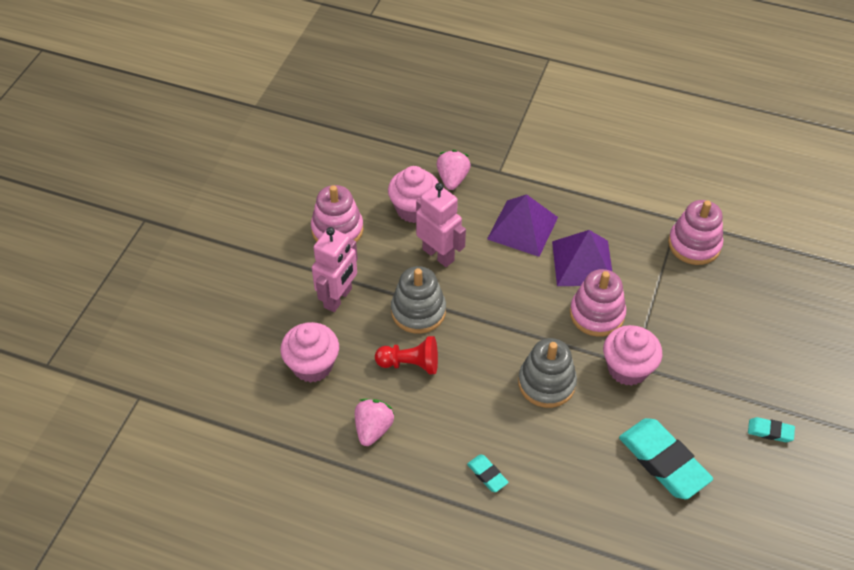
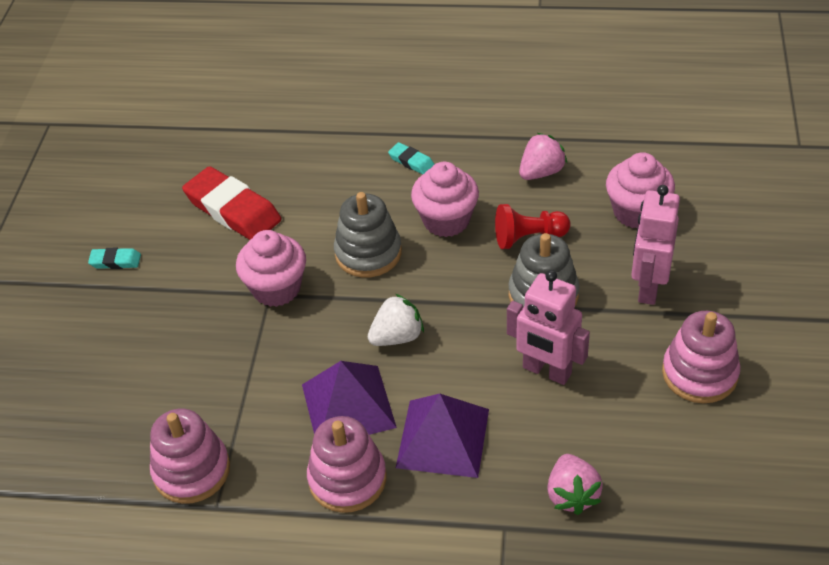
camera: 170 degrees right, 5 degrees down
(373, 429) = (541, 172): pink strawberry -> pink strawberry turned 135 degrees counterclockwise
(414, 209) = (608, 430): pink cupcake -> pink cupcake (446, 220)
(538, 304) = (397, 336): none -> white strawberry
(597, 314) = (320, 342): pink stacking toy -> pink stacking toy (347, 479)
(663, 462) = (233, 210): turquoise eraser -> red eraser

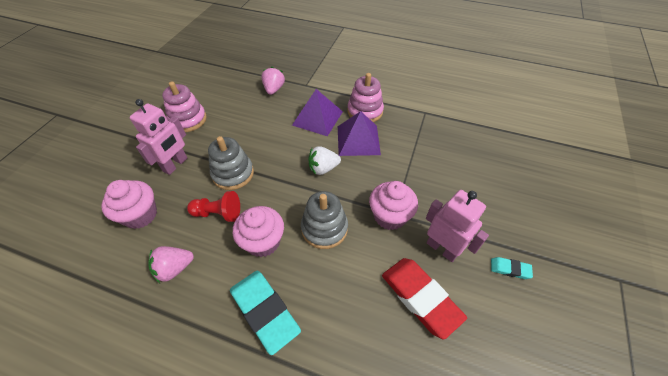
camera: 170 degrees left, 5 degrees up
(191, 470) = (438, 128): pink stacking toy -> none
(411, 161) = (264, 311): turquoise eraser -> turquoise eraser, size x2.15
(546, 371) = (255, 135): pink robot -> pink robot (442, 248)

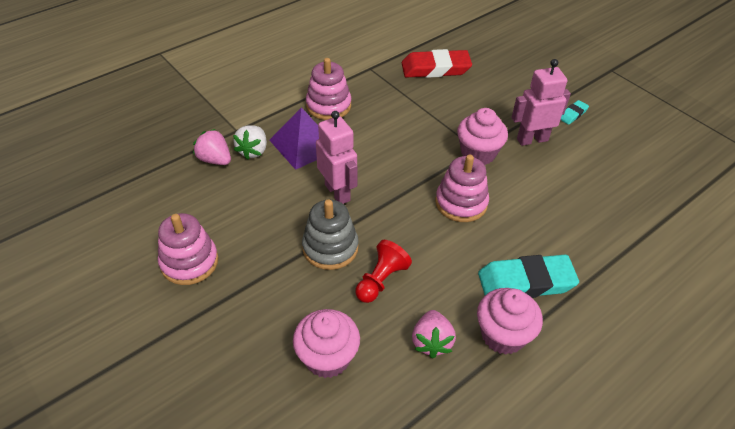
camera: 60 degrees left, 5 degrees down
(175, 165) = (267, 299): pink robot -> pink robot (338, 192)
(263, 242) = (446, 255): pink cupcake -> pink cupcake (503, 335)
(323, 168) = (384, 172): white strawberry -> white strawberry (253, 151)
(324, 228) = (461, 203): grey stacking toy -> pink stacking toy
(358, 140) = (366, 129): purple pyramid -> none
(420, 298) = (569, 175): red eraser -> red eraser (435, 69)

